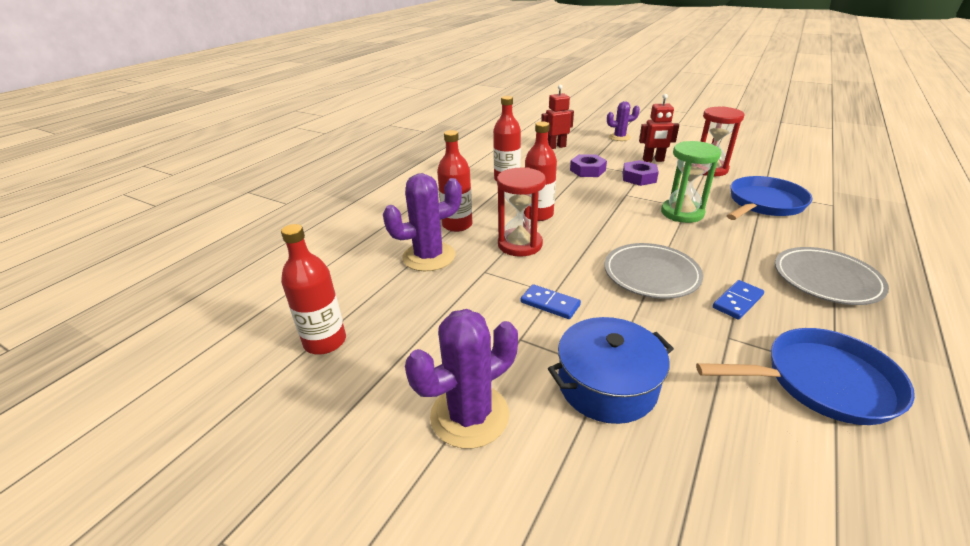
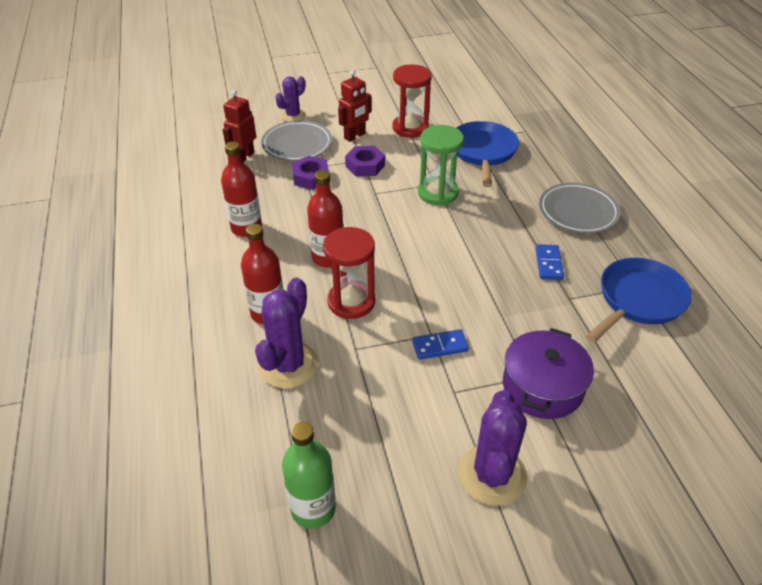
camera: 45 degrees left, 10 degrees up
(325, 341) = (313, 508): red bottle -> green bottle
(607, 385) = (542, 386): blue pot -> purple pot
(651, 275) = (477, 272): grey plate -> grey plate (297, 145)

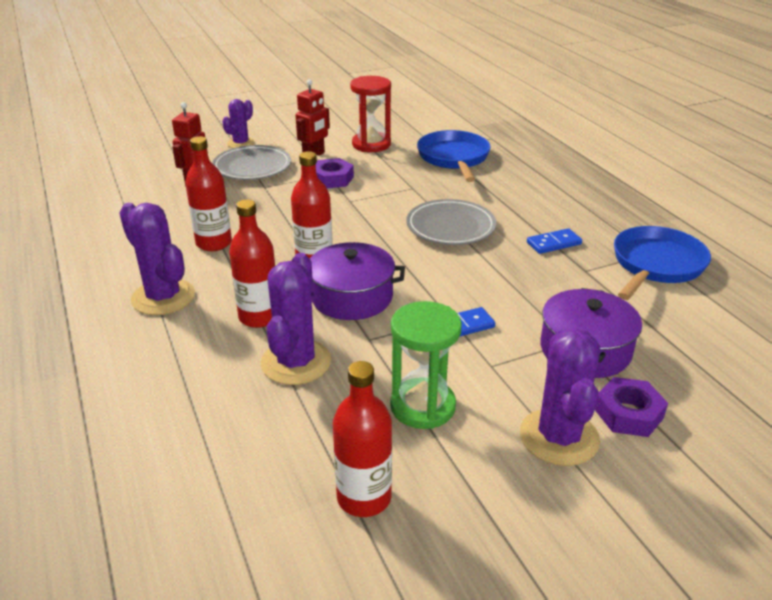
camera: 10 degrees left, 10 degrees down
(193, 282) = (163, 297): none -> purple cactus
(311, 177) = (275, 193): purple nut -> purple nut (628, 413)
(313, 508) = (364, 498): green bottle -> red bottle
(351, 302) = (351, 297): red hourglass -> purple pot
(438, 193) = (417, 195): green hourglass -> green hourglass (422, 406)
(549, 264) = (554, 243): blue domino -> blue domino turned 75 degrees clockwise
(578, 212) = (568, 198): grey plate -> grey plate (450, 227)

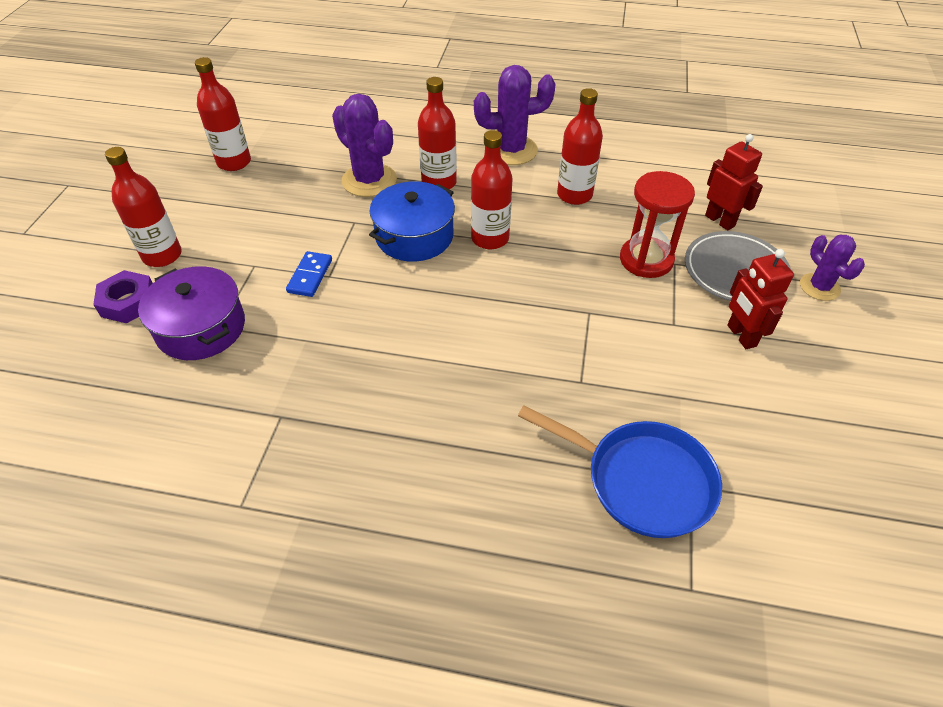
camera: 125 degrees right, 15 degrees up
(332, 179) = (657, 322): purple nut -> none
(351, 297) = (414, 236): purple pot -> blue pot
(371, 144) = (749, 411): red hourglass -> red hourglass (646, 260)
(422, 406) = (263, 213): green hourglass -> none
(450, 227) = (462, 361): grey plate -> none
(554, 243) = (348, 428): blue domino -> none
(559, 437) = (162, 255): purple cactus -> red bottle
(656, 265) = (219, 489): blue pan -> none

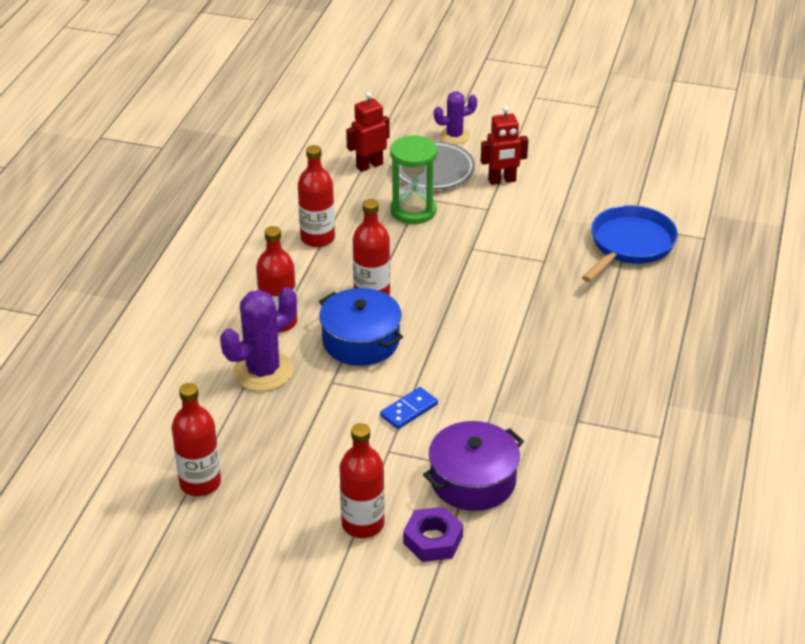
camera: 85 degrees left, 10 degrees down
(310, 276) = (409, 410): blue domino -> blue domino turned 60 degrees counterclockwise
(511, 150) = (234, 270): purple cactus -> none
(646, 260) = (413, 211): red hourglass -> green hourglass

